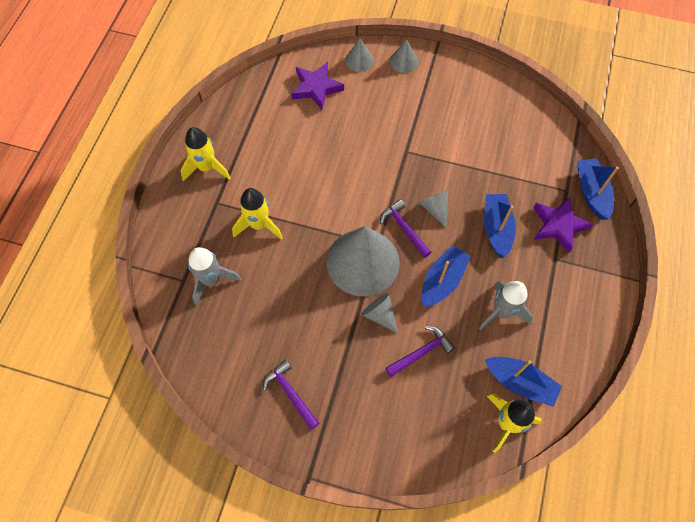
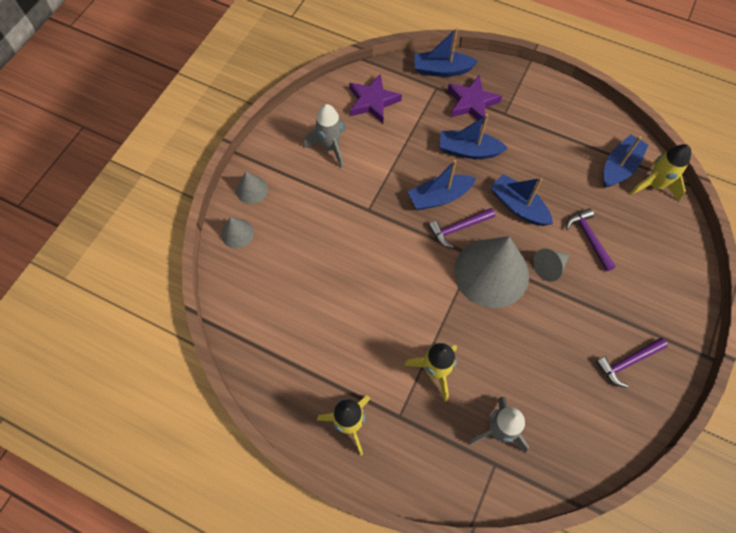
camera: 80 degrees left, 0 degrees up
(316, 88) = (264, 284): purple star -> purple star (373, 101)
(434, 208) = (439, 197): grey cone -> blue boat
(501, 312) = (553, 165): grey rocket -> grey rocket (330, 147)

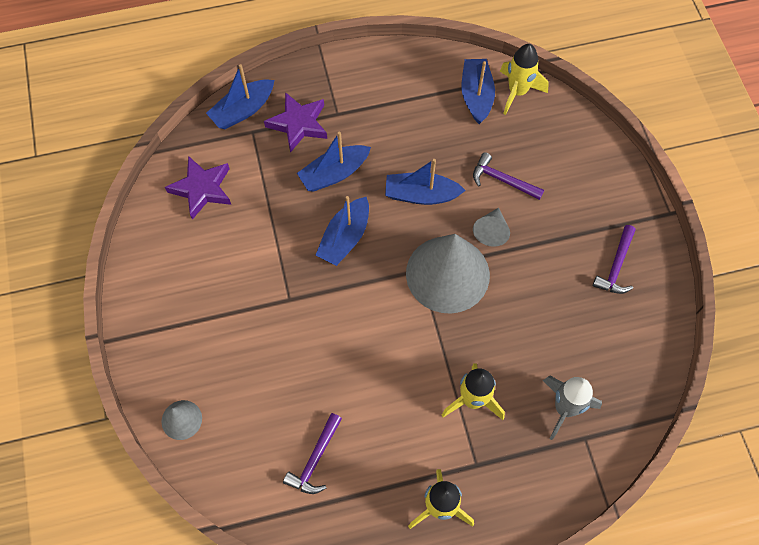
camera: 40 degrees left, 0 degrees up
(252, 190) = (157, 366): grey cone -> none
(330, 147) = (200, 265): grey rocket -> none
(458, 228) = (386, 255): purple hammer -> purple hammer (315, 459)

